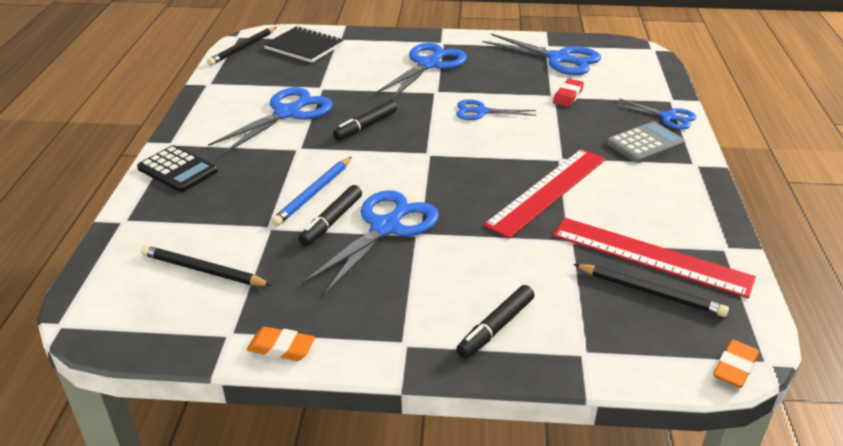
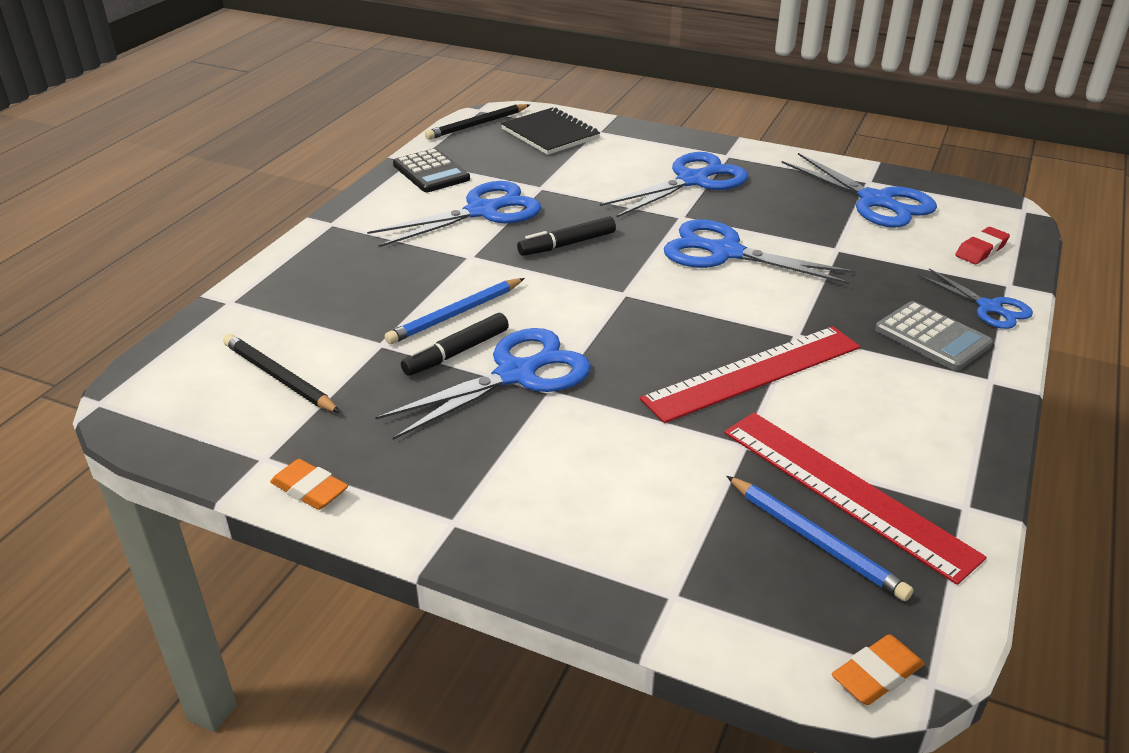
camera: 20 degrees right, 0 degrees up
(177, 170) = (320, 255): black calculator -> black calculator (431, 172)
(481, 112) = (726, 252): blue scissors -> blue scissors, size x1.70
(495, 327) = (577, 532): black marker -> none
(568, 96) = (858, 253): red eraser -> red eraser (981, 250)
(645, 143) = (932, 337): grey calculator -> grey calculator turned 60 degrees clockwise
(650, 292) = (815, 540): black pencil -> blue pencil

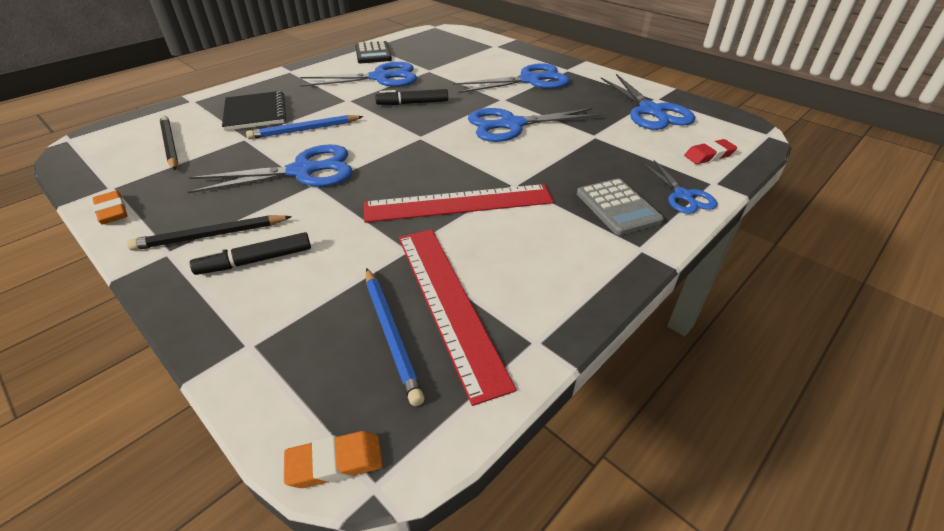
camera: 20 degrees right, 5 degrees up
(456, 352) = (281, 151): black marker -> black marker (255, 260)
(477, 125) = (425, 33): black pencil -> black pencil (210, 235)
(550, 134) = (464, 43): black notebook -> black notebook (255, 113)
(726, 252) = (512, 125): blue scissors -> blue scissors turned 60 degrees counterclockwise

